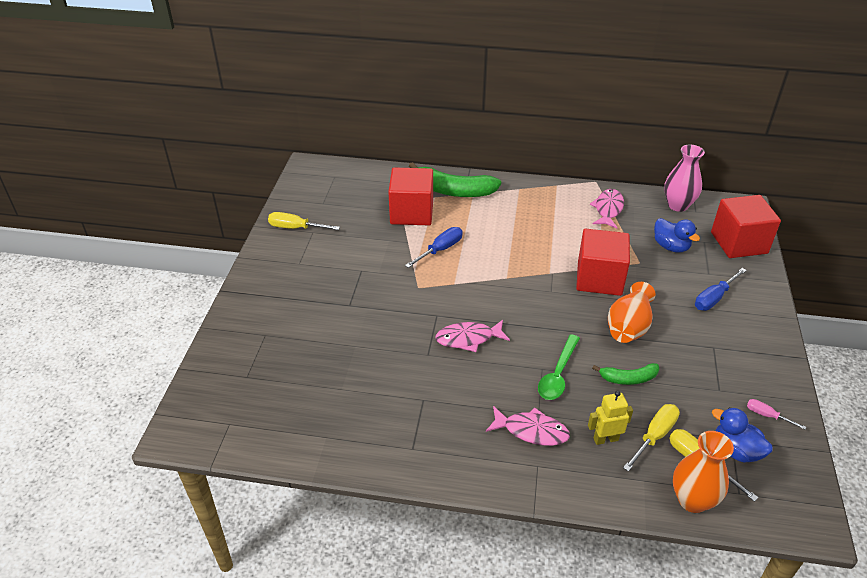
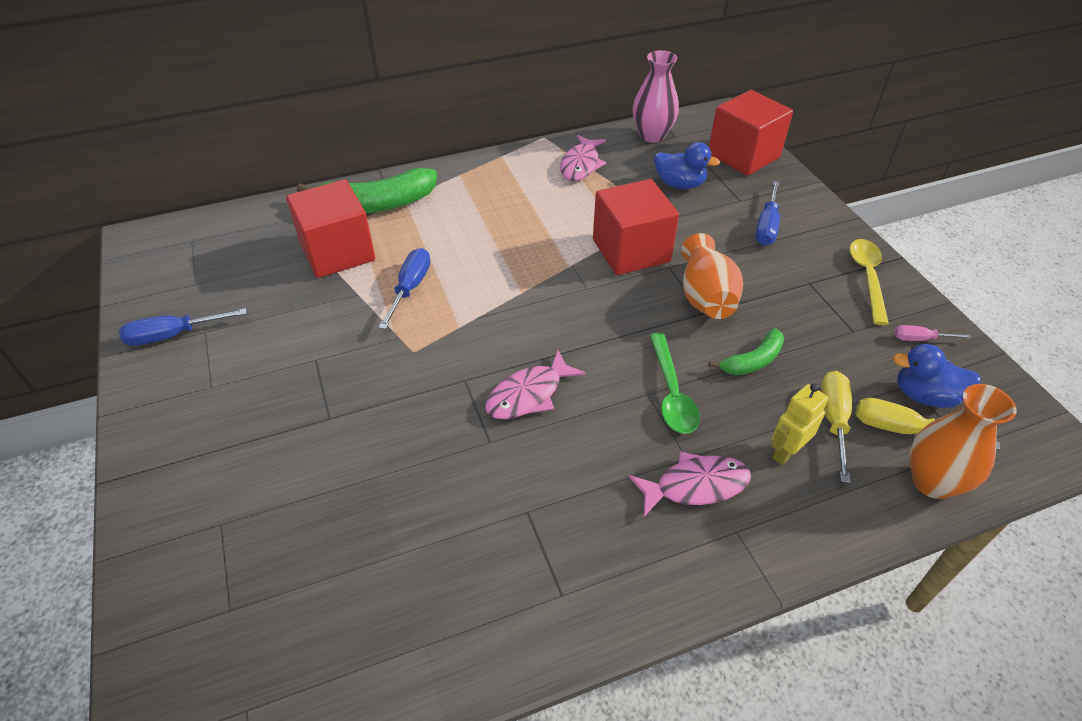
camera: 30 degrees left, 5 degrees up
(295, 228) = (172, 335): yellow screwdriver -> blue screwdriver
(608, 209) = (581, 165): pink fish -> pink fish turned 150 degrees counterclockwise
(763, 361) = (867, 278): none -> yellow spoon

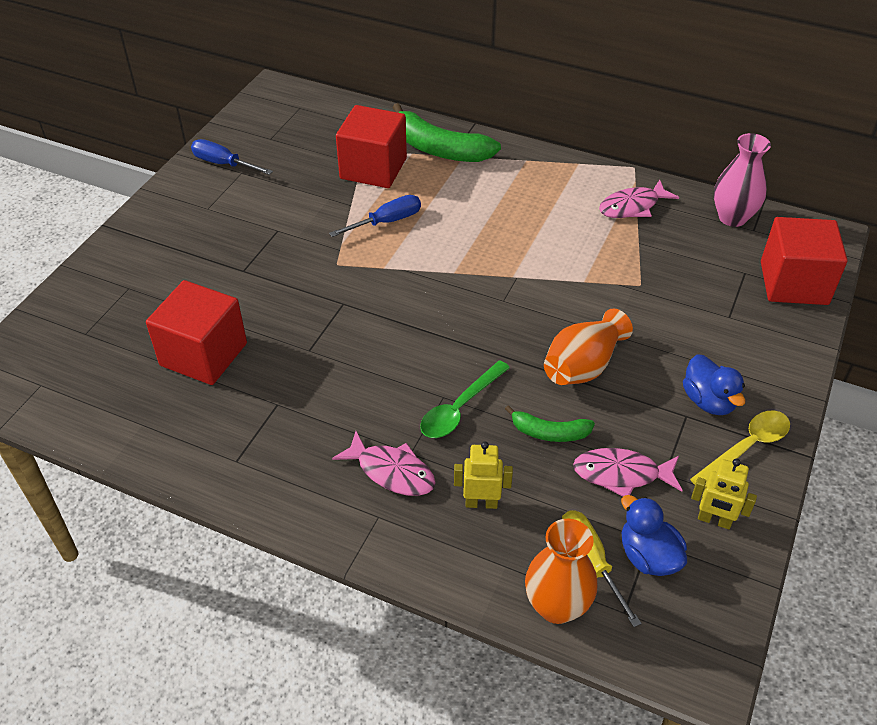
camera: 45 degrees right, 0 degrees up
(528, 395) = (368, 340): pink fish -> pink fish (621, 474)
(631, 251) = (575, 296): red cube -> red cube (203, 354)
(679, 184) = (694, 271): blue duck -> blue duck (708, 401)
(766, 227) = (719, 351): blue screwdriver -> none
(833, 420) = (548, 513): yellow screwdriver -> none
(919, 339) = (714, 520): pink screwdriver -> yellow robot

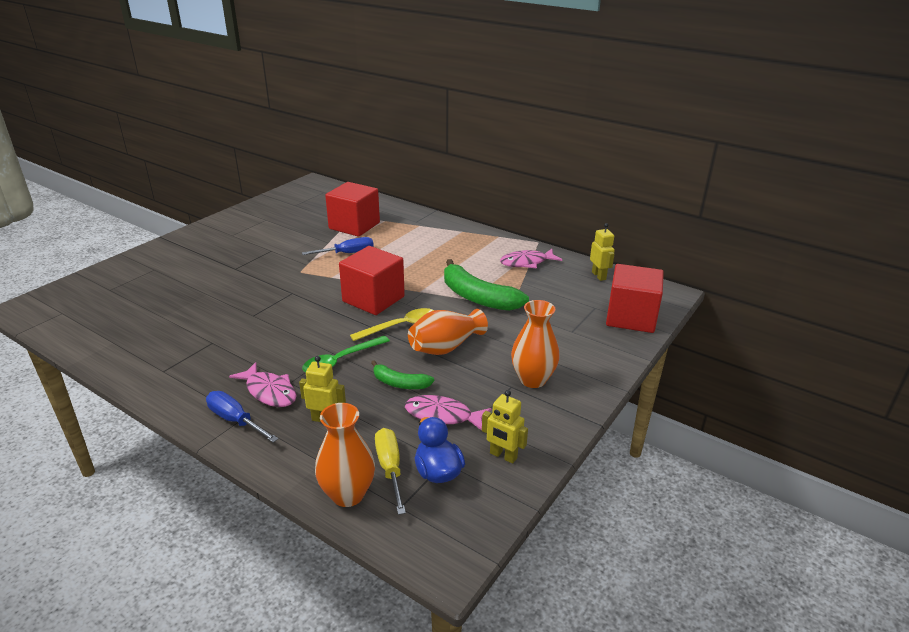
camera: 10 degrees right, 15 degrees down
(203, 354) = (180, 309): red cube -> red cube (373, 299)
(223, 164) = (256, 214): blue screwdriver -> blue screwdriver (235, 420)
(439, 149) = (405, 220): green banana -> green banana (477, 297)
(708, 401) = (532, 379): blue duck -> orange vase
(732, 217) = (599, 276): pink vase -> yellow robot
(746, 448) = (550, 412): yellow spoon -> yellow spoon (400, 326)

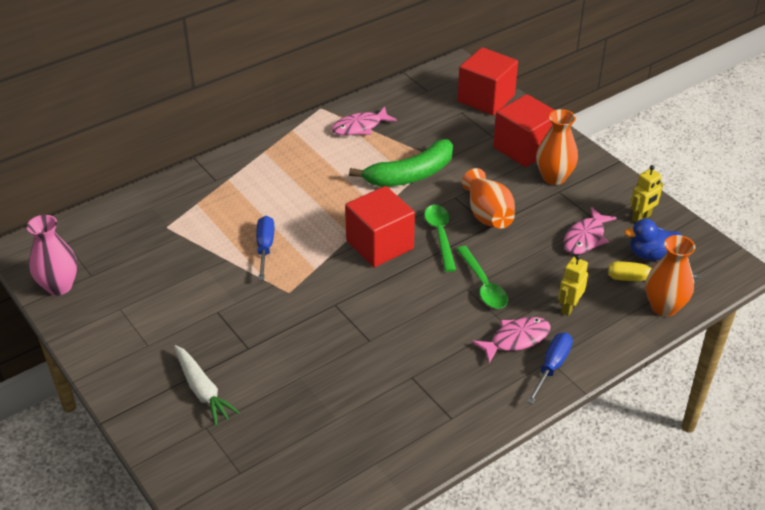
camera: 70 degrees left, 10 degrees up
(190, 261) = (202, 390): none -> white carrot
(235, 420) = (552, 366): blue screwdriver -> blue screwdriver turned 150 degrees clockwise
(281, 199) = (59, 286): none -> pink vase
(354, 226) = (194, 231): red cube -> red cube (524, 148)
(400, 326) = (440, 235): yellow spoon -> green spoon
(400, 383) = (532, 253): green banana -> none
(526, 262) = (360, 127): pink fish -> pink fish turned 60 degrees clockwise
(599, 276) = (408, 93): yellow robot -> none

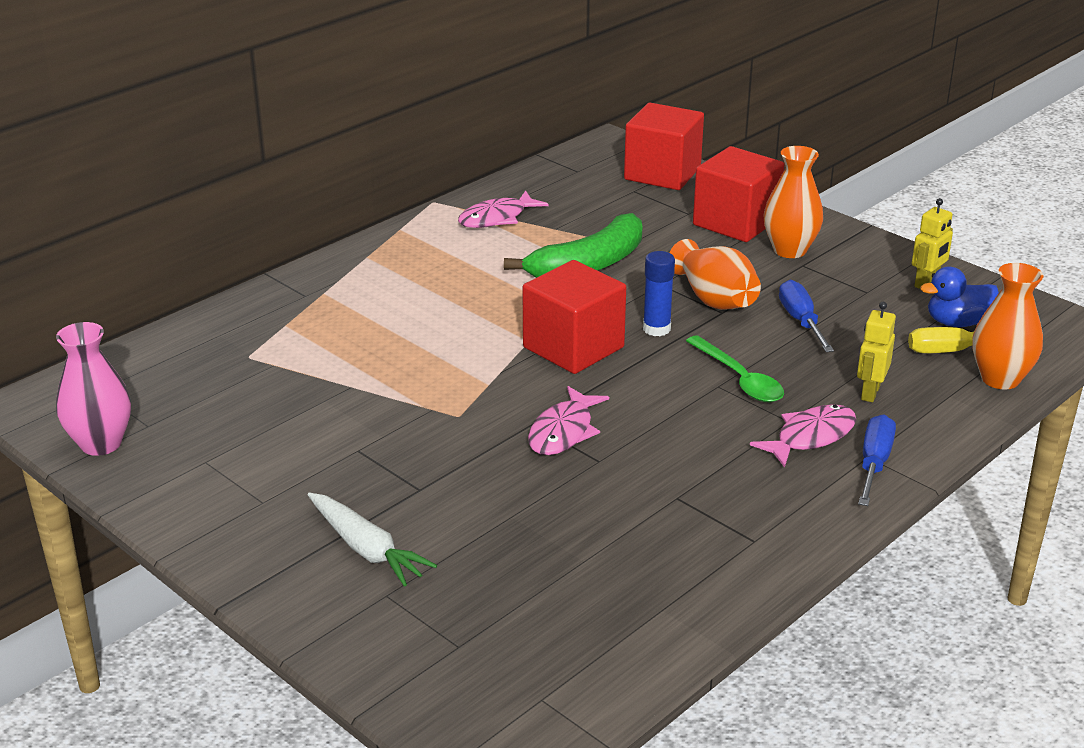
camera: 10 degrees left, 10 degrees down
(265, 247) = (405, 366): blue screwdriver -> blue screwdriver (800, 321)
(440, 235) = (656, 329): green spoon -> blue glue stick
(585, 238) = (860, 312): pink fish -> pink fish (563, 432)

